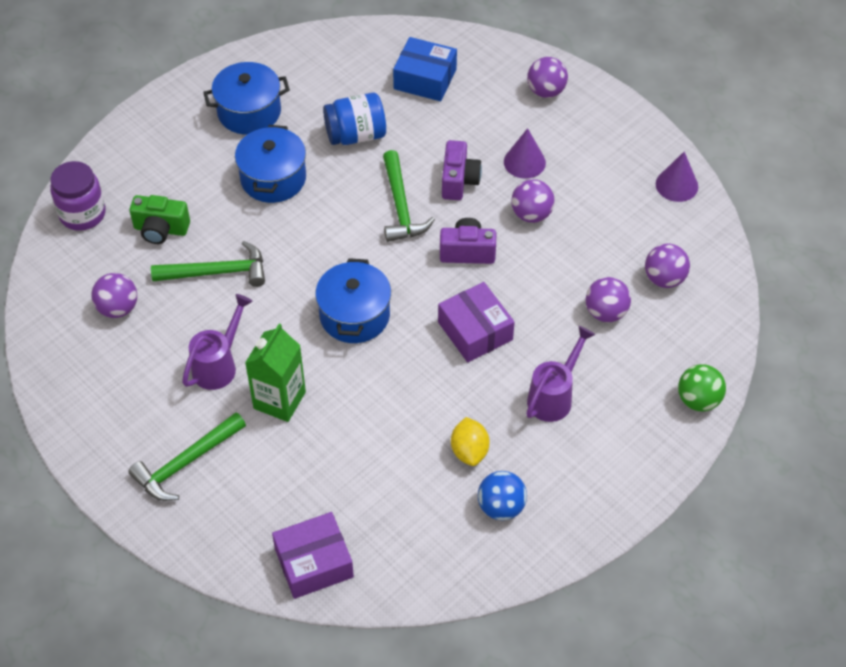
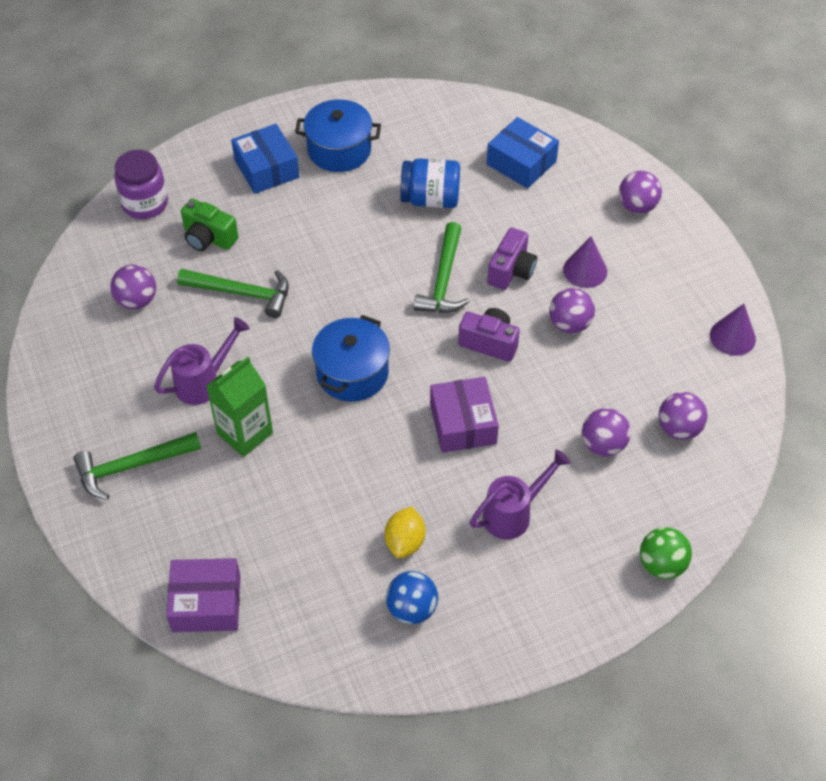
camera: 20 degrees right, 0 degrees up
(187, 148) = (266, 169): none -> blue box
(273, 178) = (333, 219): blue pot -> none

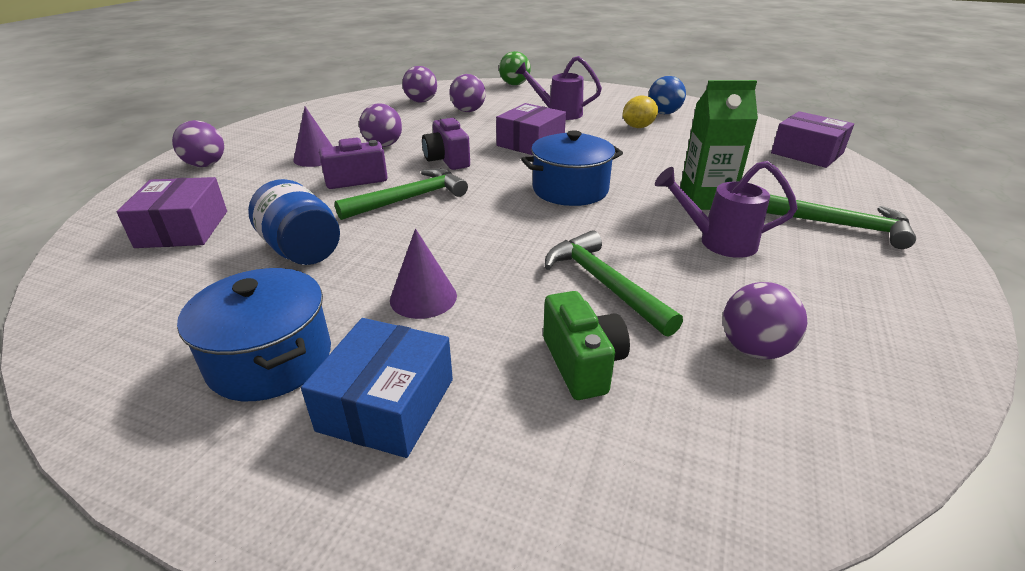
camera: 135 degrees left, 20 degrees down
(145, 204) = (638, 492): purple jar -> none
(521, 163) = (183, 229): blue box -> purple box
(732, 337) = (322, 108): purple cone -> purple cone (423, 297)

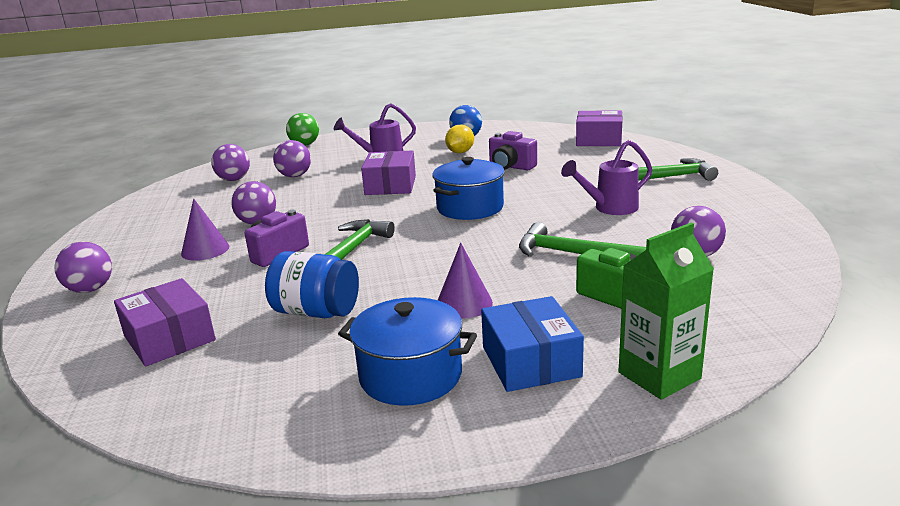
camera: 30 degrees left, 10 degrees down
(447, 160) = (337, 216): purple camera -> purple camera (511, 167)
(705, 200) = (571, 187): green carton -> green carton (659, 375)

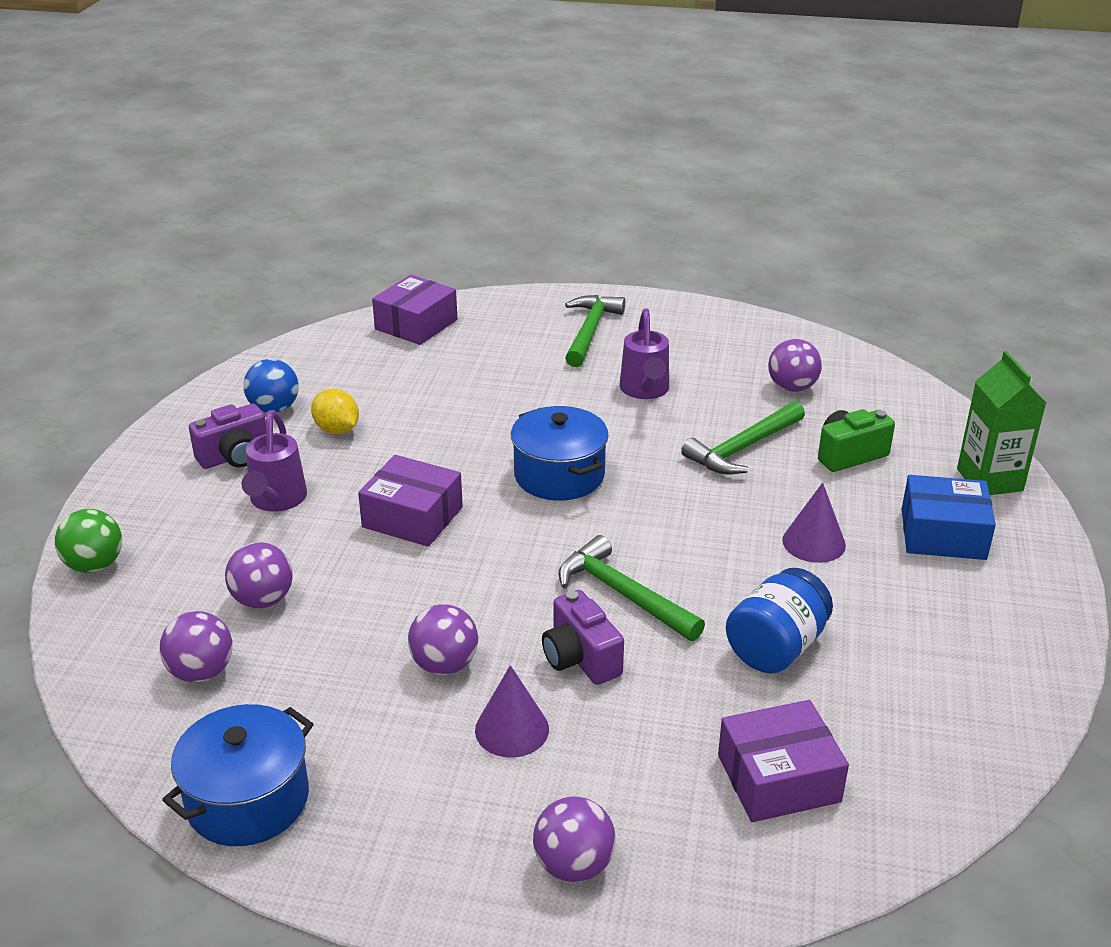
camera: 70 degrees left, 10 degrees up
(410, 375) = (939, 607): blue pot -> blue pot (248, 800)
(511, 167) = (444, 409): purple camera -> purple camera (235, 457)

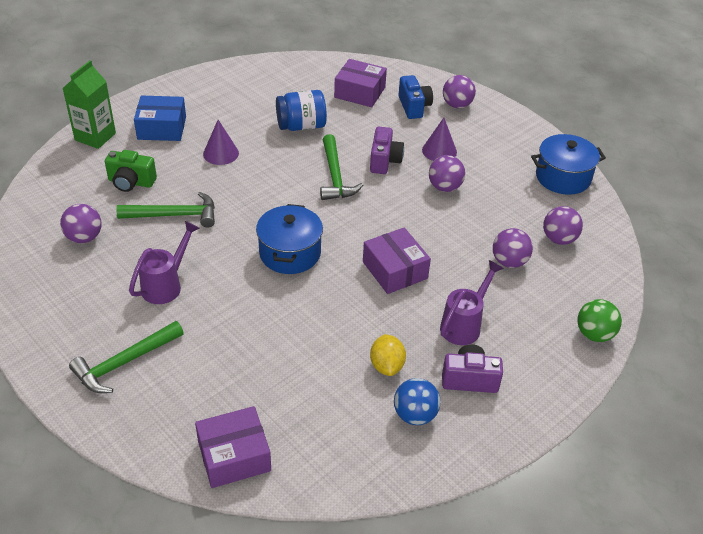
camera: 145 degrees left, 10 degrees up
(648, 805) = (414, 107): none -> blue camera
(943, 534) = (162, 128): blue box -> blue box turned 45 degrees counterclockwise

